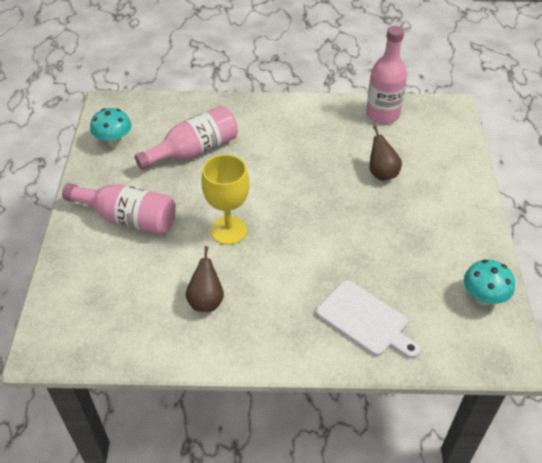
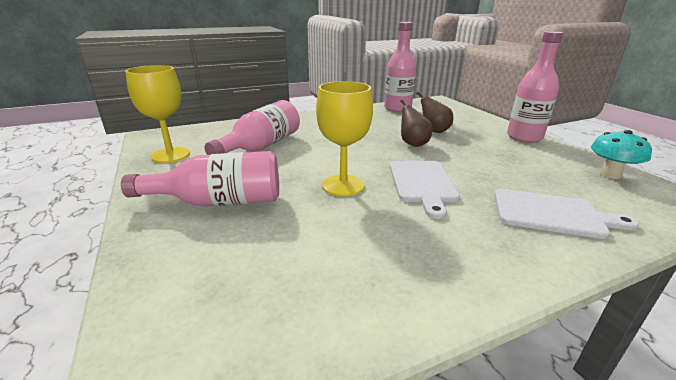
camera: 25 degrees left, 20 degrees down
(114, 142) = (170, 155): turquoise mushroom -> yellow goblet
(206, 301) = (375, 247): brown pear -> brown pear (413, 143)
(295, 250) = (422, 183): none -> white cutting board
(470, 215) = (524, 137): none -> pink bottle

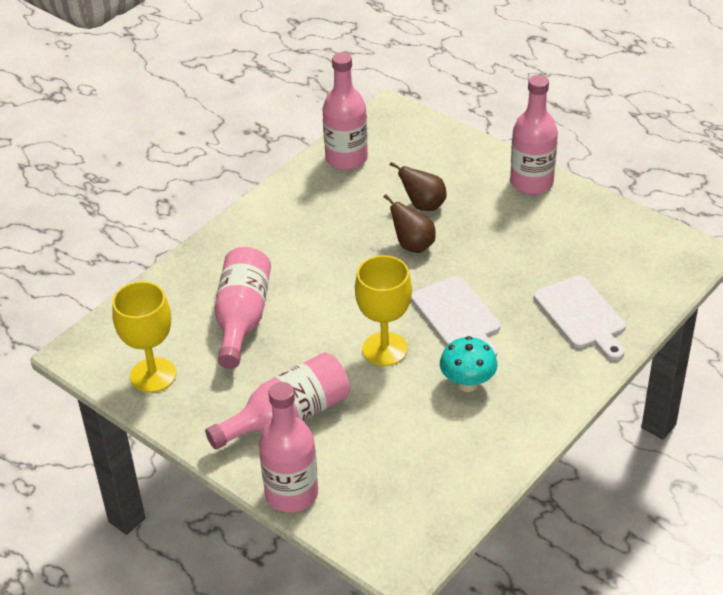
camera: 25 degrees left, 15 degrees up
(142, 258) = (291, 493): none -> pink bottle
(552, 214) = (581, 315): white cutting board -> white cutting board turned 75 degrees clockwise
(610, 174) = (625, 231): turquoise mushroom -> turquoise mushroom (467, 383)

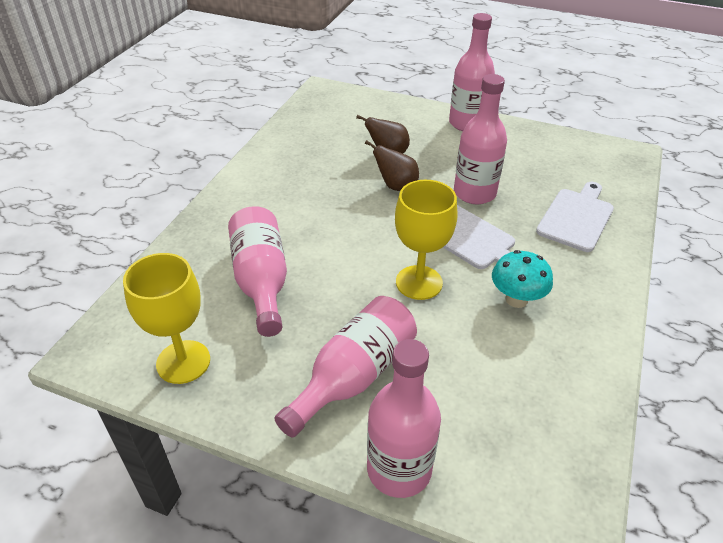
camera: 20 degrees left, 0 degrees up
(346, 159) = (302, 129): pink bottle -> pink bottle (474, 193)
(581, 315) = (576, 217): white cutting board -> white cutting board turned 105 degrees counterclockwise

